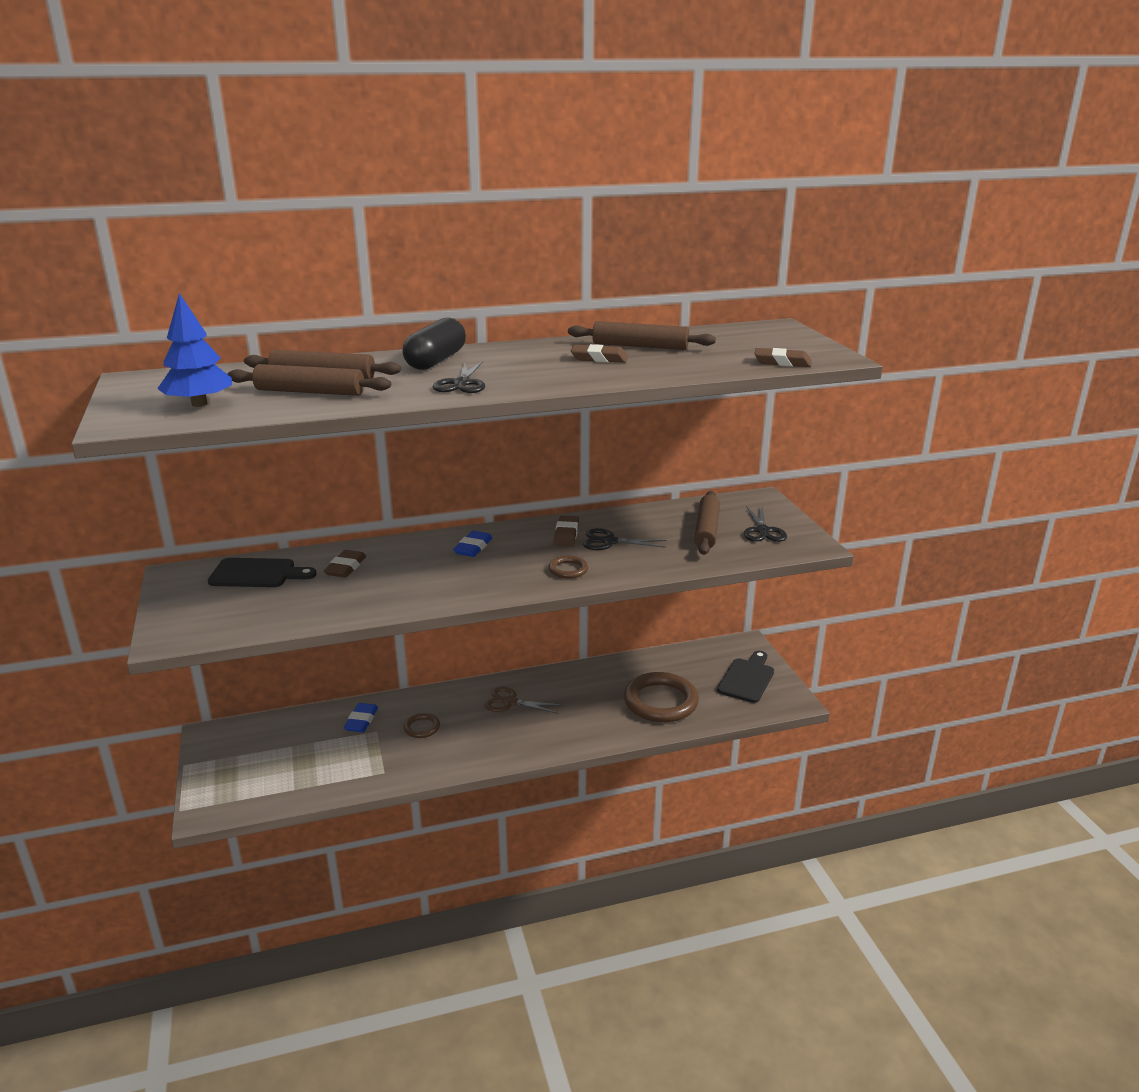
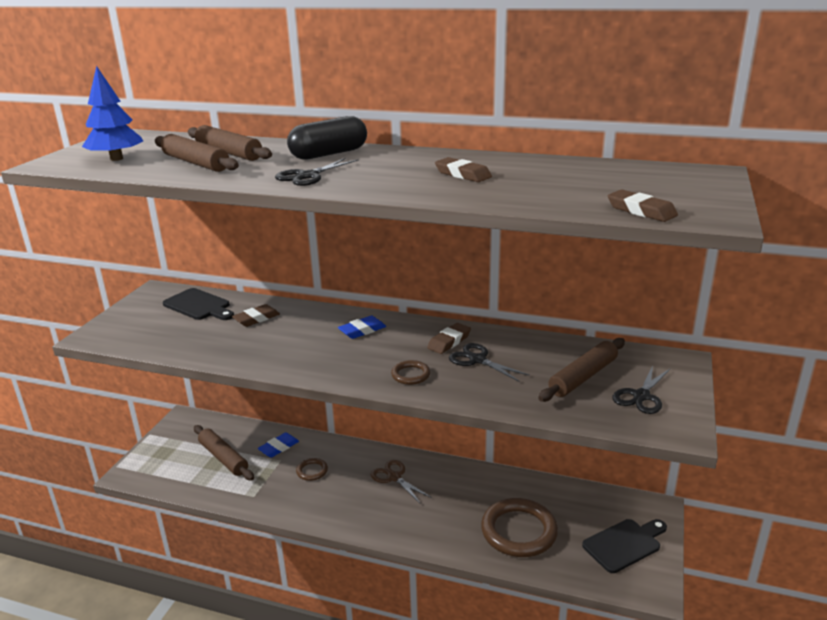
camera: 35 degrees right, 0 degrees up
(640, 346) = (523, 169): brown rolling pin -> brown rolling pin (223, 458)

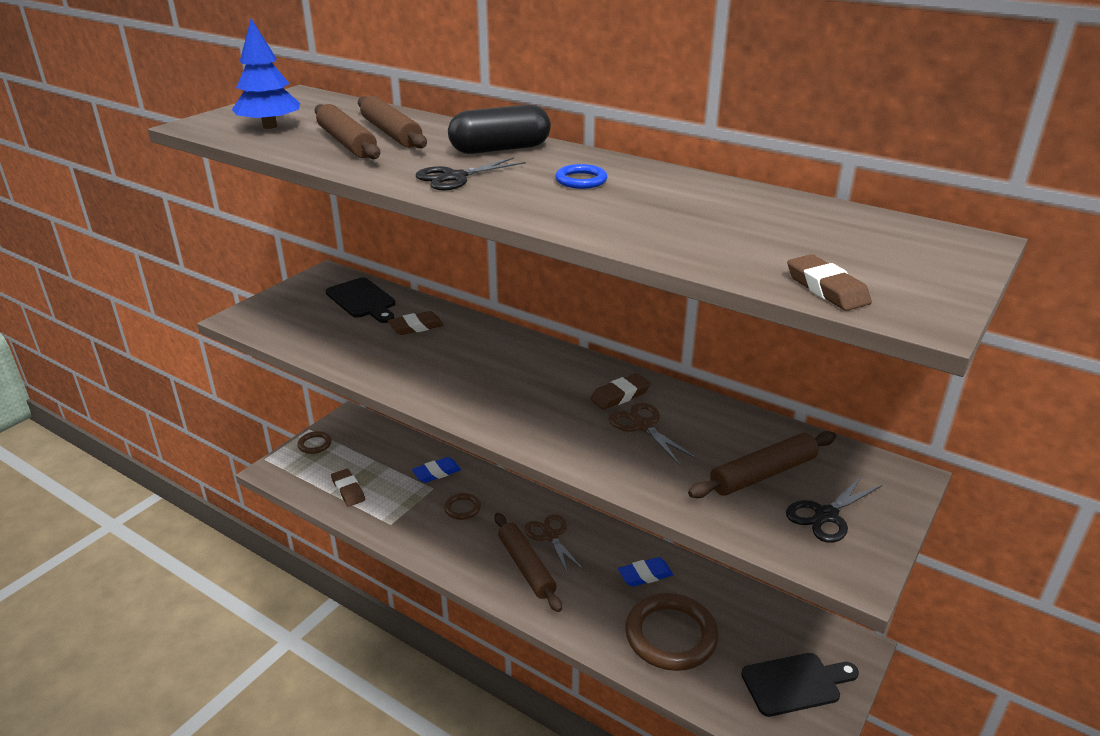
camera: 15 degrees right, 5 degrees up
(223, 458) = (374, 473): brown rolling pin -> brown rolling pin (526, 567)
(362, 330) = (526, 362): blue eraser -> blue eraser (645, 575)
(410, 167) = (581, 180): none -> blue ring
(410, 375) = (555, 430): brown ring -> brown ring (315, 444)
(462, 174) = (636, 200): brown eraser -> brown eraser (348, 490)
(477, 360) = (643, 426): black scissors -> brown scissors

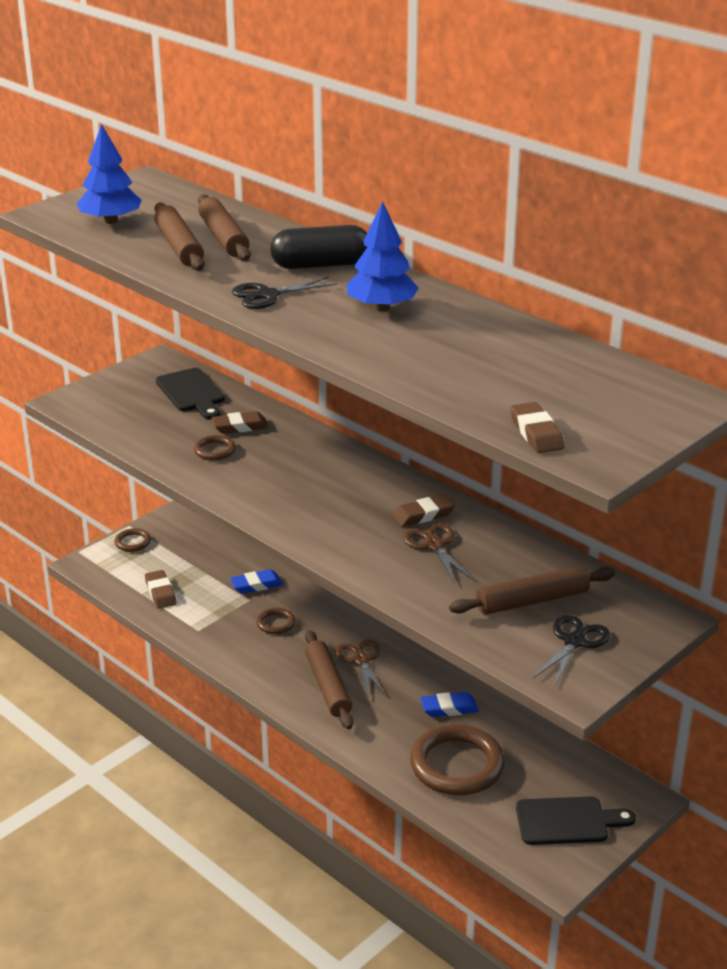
camera: 10 degrees right, 0 degrees up
(396, 352) = (214, 450): none -> brown ring
(581, 180) = (381, 307): blue ring -> blue tree
(826, 515) = (574, 642): black scissors -> black scissors turned 150 degrees clockwise

